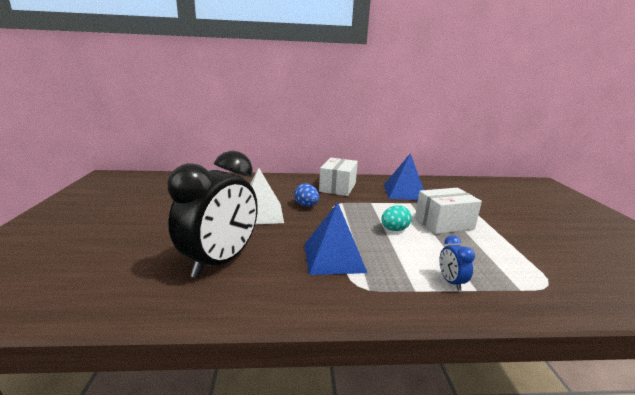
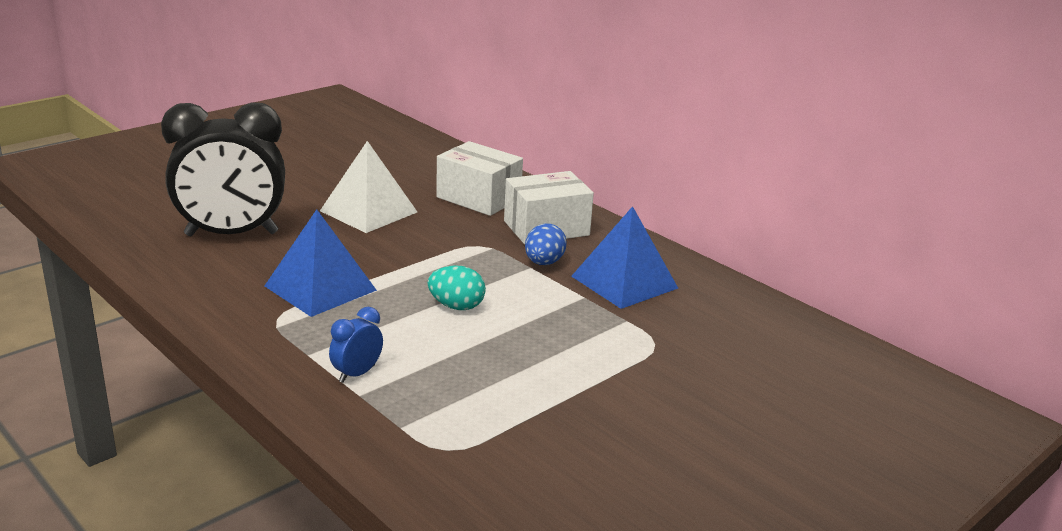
camera: 50 degrees right, 5 degrees up
(306, 205) = (439, 229): blue egg -> blue egg (544, 263)
(444, 223) = (542, 339): white box -> white box (478, 198)

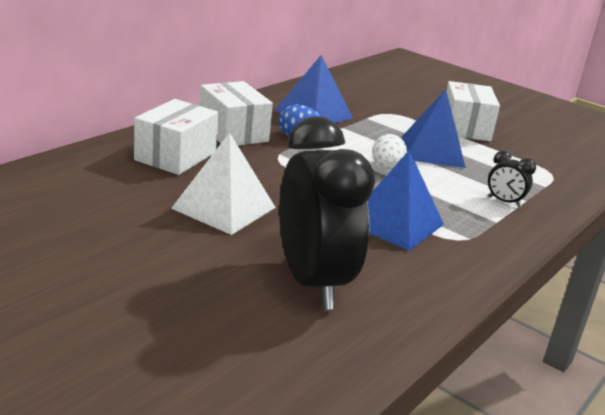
camera: 100 degrees left, 0 degrees up
(357, 374) = (504, 202): blue clock -> black clock
(456, 306) = (386, 168): turquoise egg -> white egg
(515, 352) = (432, 151): none -> blue pyramid
(616, 404) = (465, 128): none -> white box

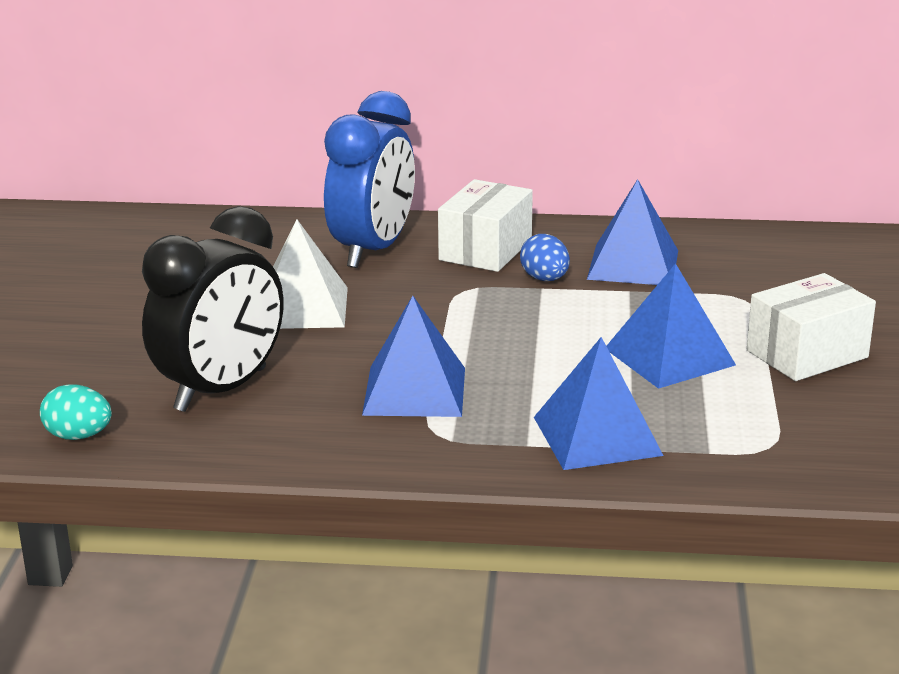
camera: 60 degrees right, 0 degrees up
(176, 156) = (373, 250): white box -> blue clock
(316, 371) = (78, 436): none -> turquoise egg
(386, 168) = (555, 347): white egg -> none
(504, 202) = (597, 436): black clock -> blue pyramid

